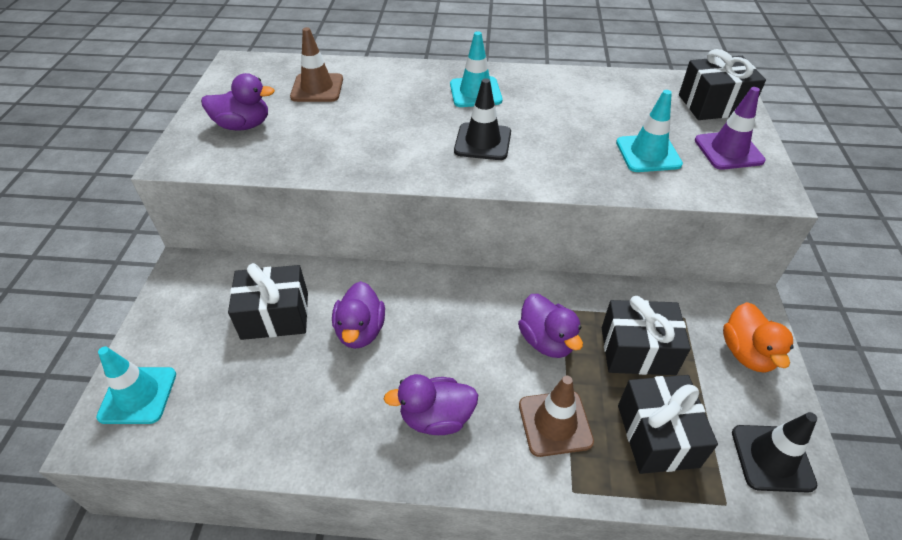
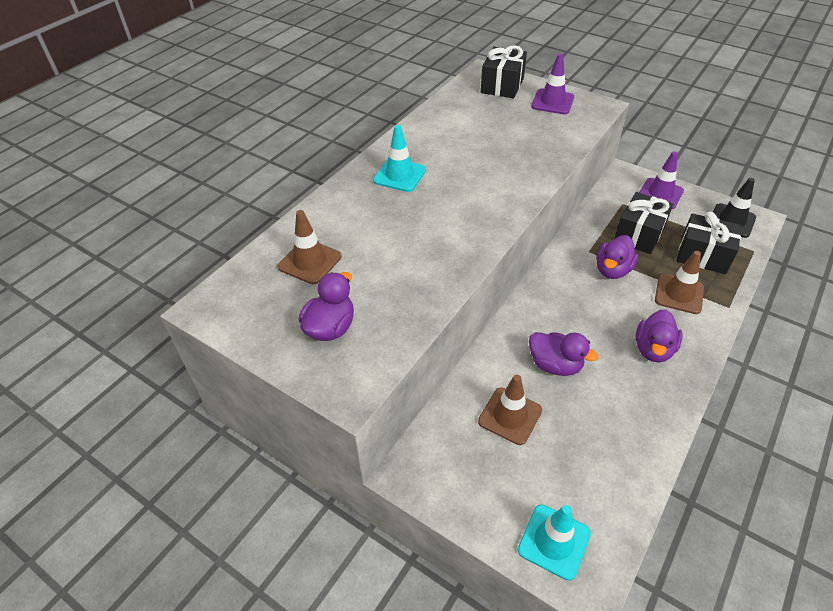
camera: 60 degrees left, 0 degrees up
(275, 315) = (510, 416): black gift -> brown traffic cone
(482, 142) = (468, 195): black traffic cone -> none
(546, 341) = (612, 270): purple duck -> purple duck turned 120 degrees clockwise
(648, 153) = (534, 131): turquoise traffic cone -> none
(747, 353) = (660, 194): orange duck -> purple traffic cone

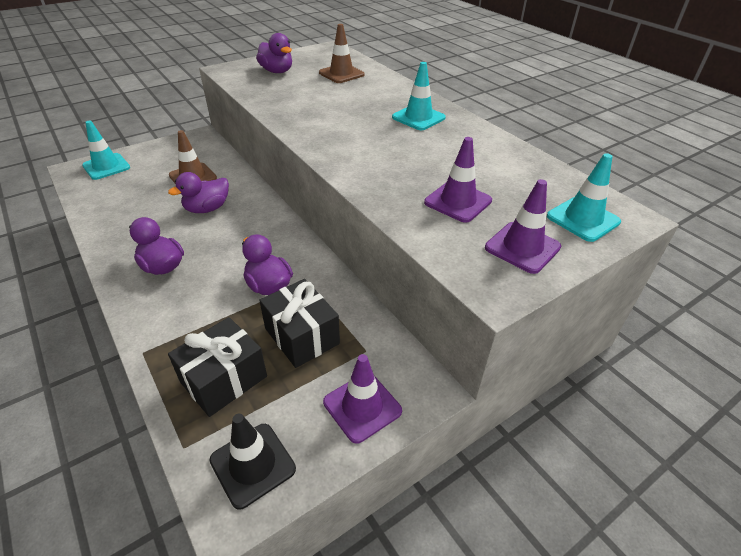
camera: 110 degrees right, 5 degrees down
(502, 85) = (583, 219): black gift -> turquoise traffic cone
(524, 131) = (458, 201): none -> purple traffic cone
(679, 294) = (196, 320): brown traffic cone -> none

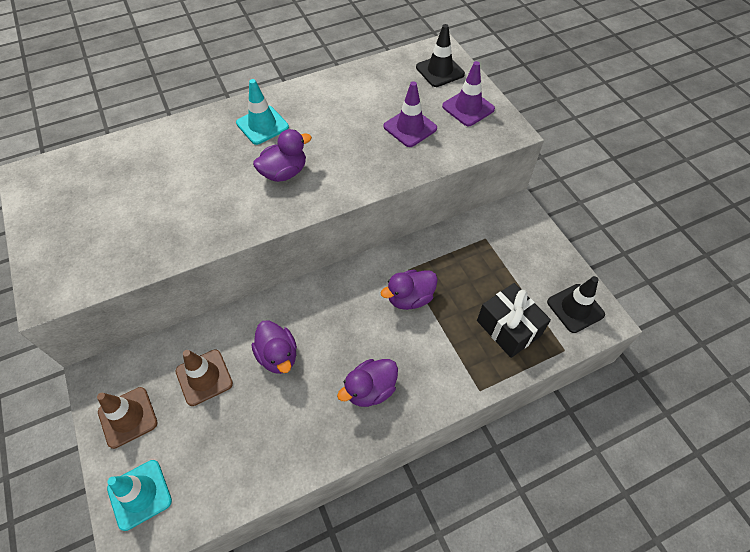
camera: 80 degrees left, 15 degrees up
(277, 71) = (84, 236): purple duck -> purple duck (284, 172)
(302, 336) = (469, 276): black gift -> none
(341, 74) = (124, 172): brown traffic cone -> brown traffic cone (128, 417)
(362, 406) = (532, 246): purple traffic cone -> none
(583, 219) = (440, 71): turquoise traffic cone -> black traffic cone

